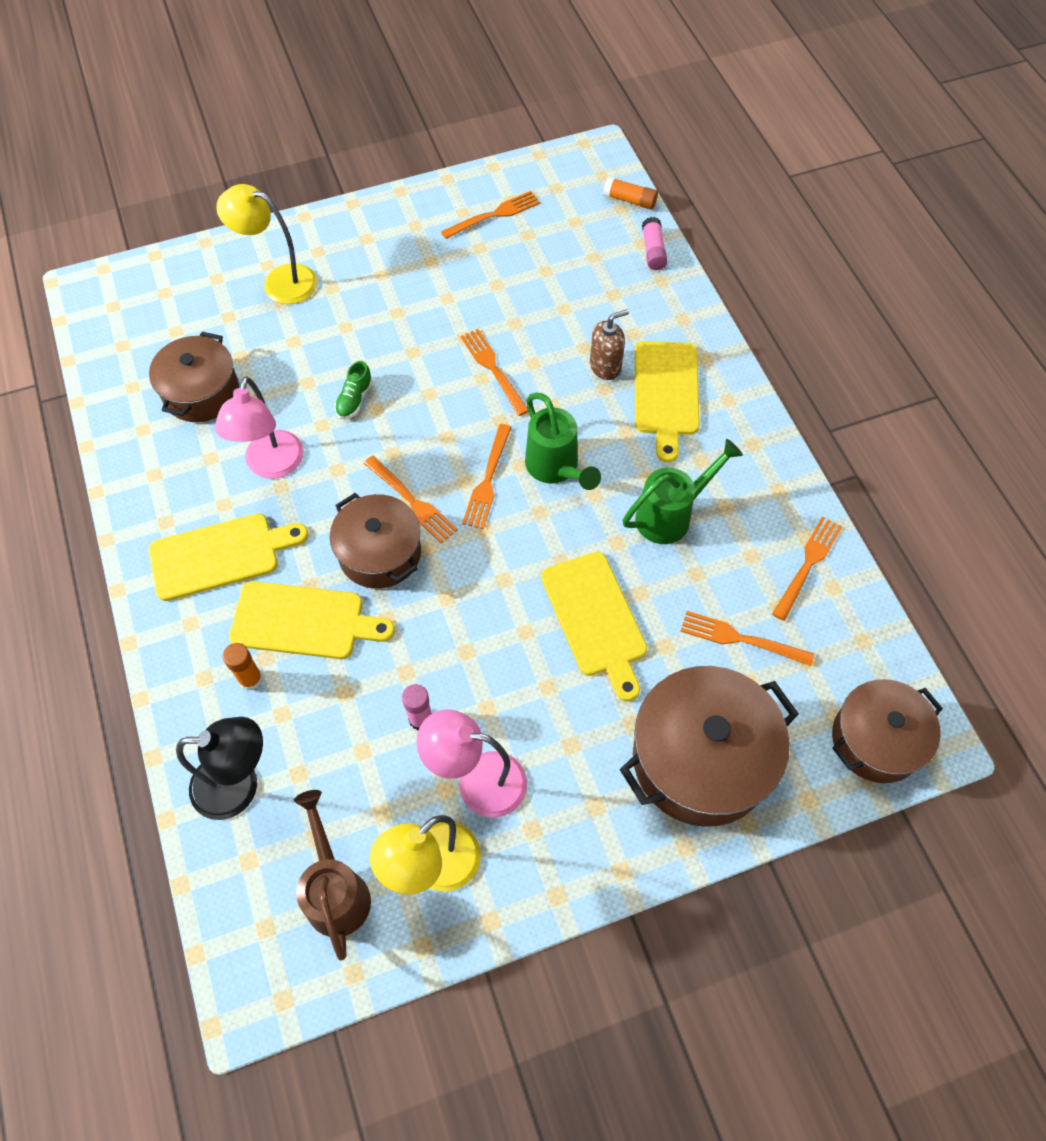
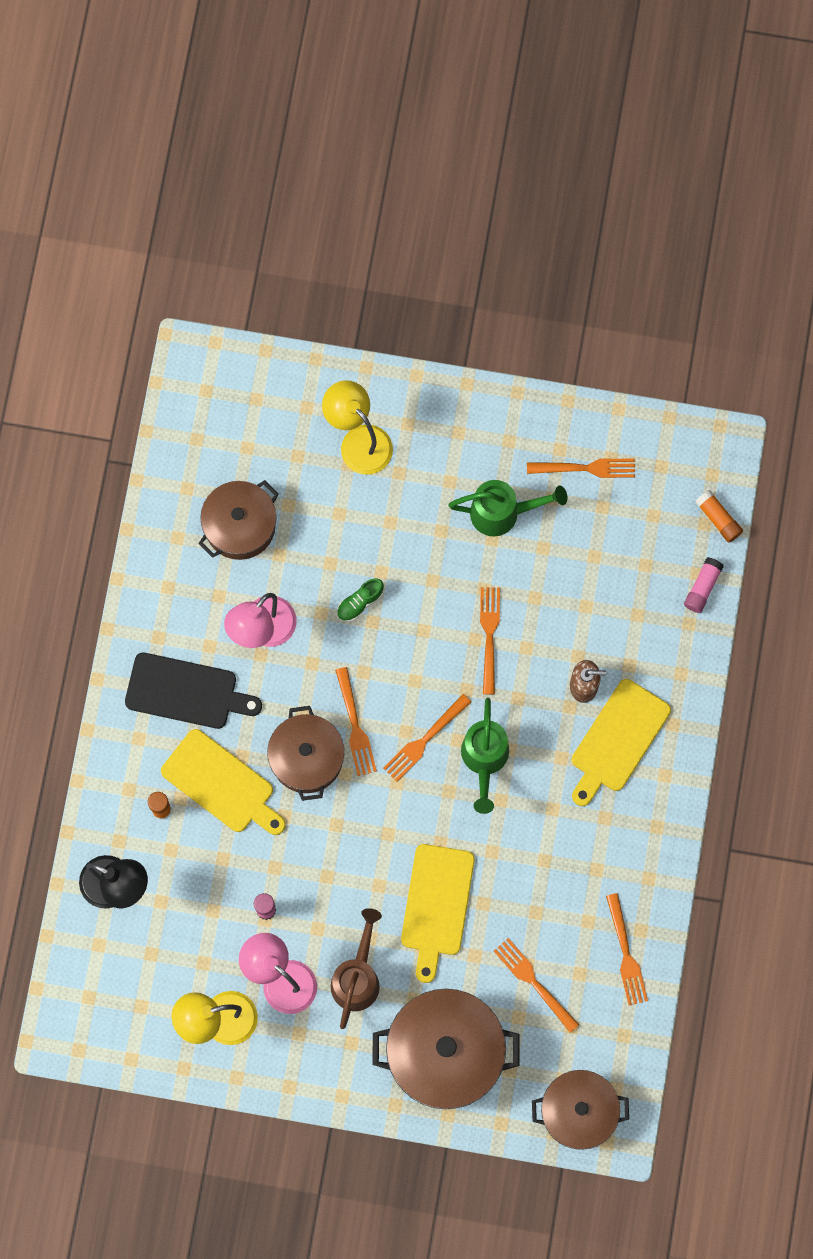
camera: 30 degrees right, 15 degrees up
(220, 555) = (186, 692): yellow cutting board -> black cutting board
(336, 891) = (146, 999): brown watering can -> brown watering can (357, 977)
(670, 515) = (548, 852): green watering can -> green watering can (502, 513)
(807, 564) = (626, 953): orange fork -> orange fork turned 105 degrees clockwise

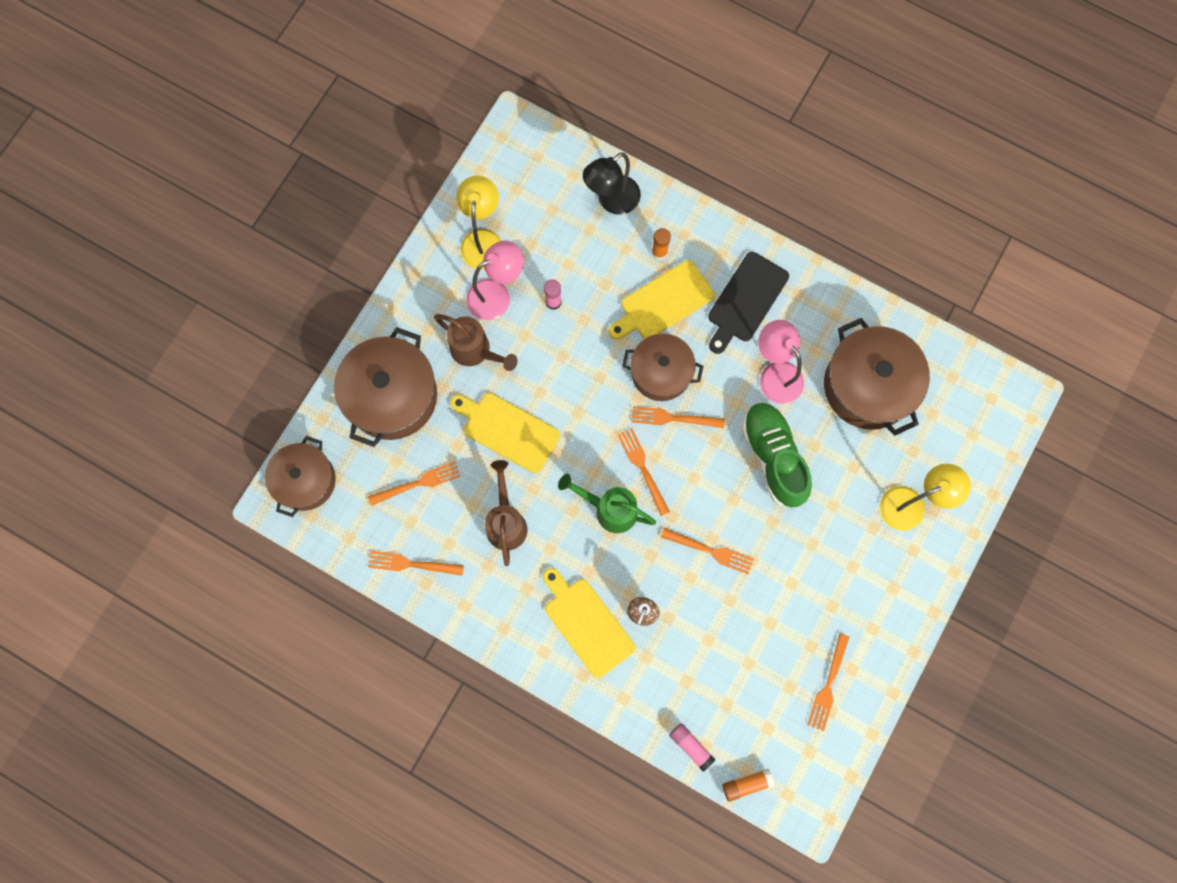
camera: 110 degrees right, 0 degrees up
(240, 525) = (868, 386): brown pot -> brown pot, size x1.52
(360, 602) = (773, 457): green shoe -> green shoe, size x2.32
(502, 513) = (811, 600): green watering can -> none
(540, 867) = (506, 522): none -> brown watering can

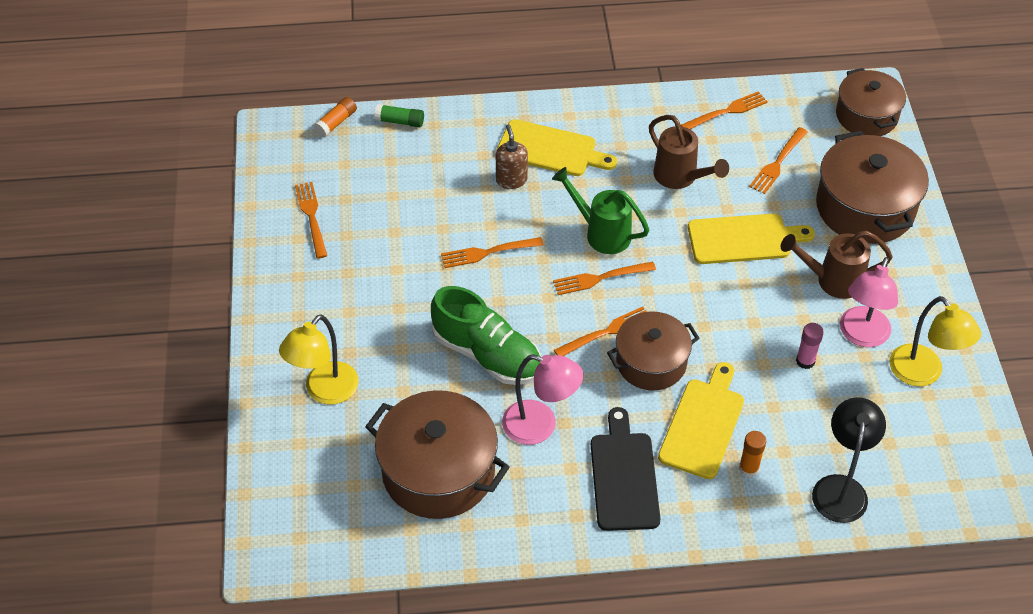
camera: 145 degrees right, 25 degrees down
(609, 509) = (602, 233): green watering can -> green watering can turned 135 degrees counterclockwise
(642, 468) = (600, 278): orange fork -> orange fork turned 135 degrees clockwise
(691, 746) = (400, 121): pink glue stick -> green glue stick

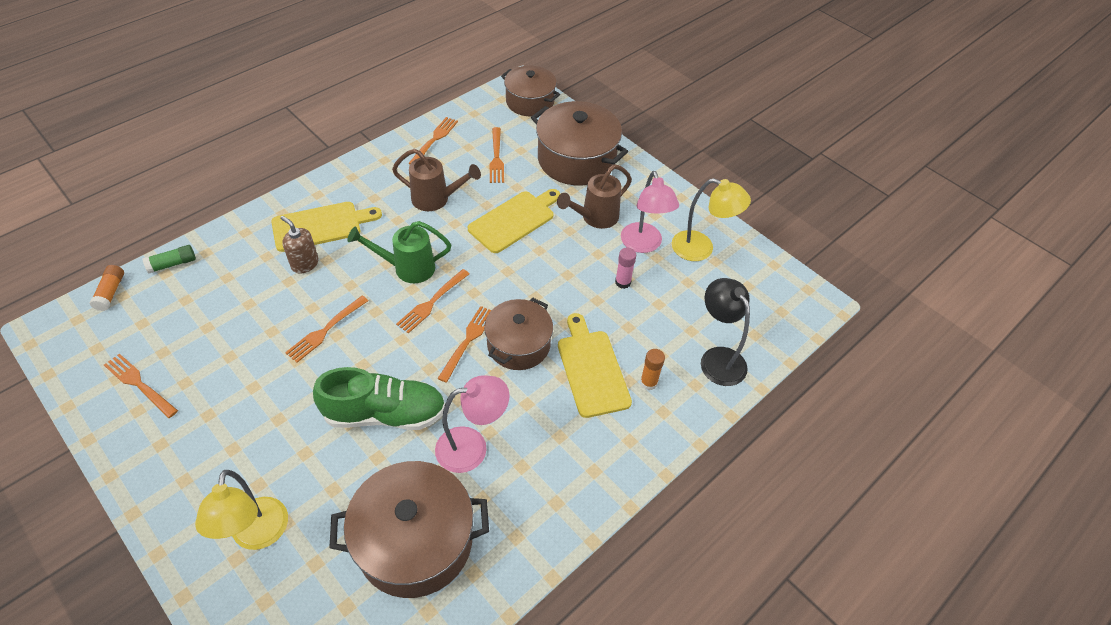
camera: 40 degrees left, 0 degrees up
(623, 476) = (567, 446): black cutting board -> none

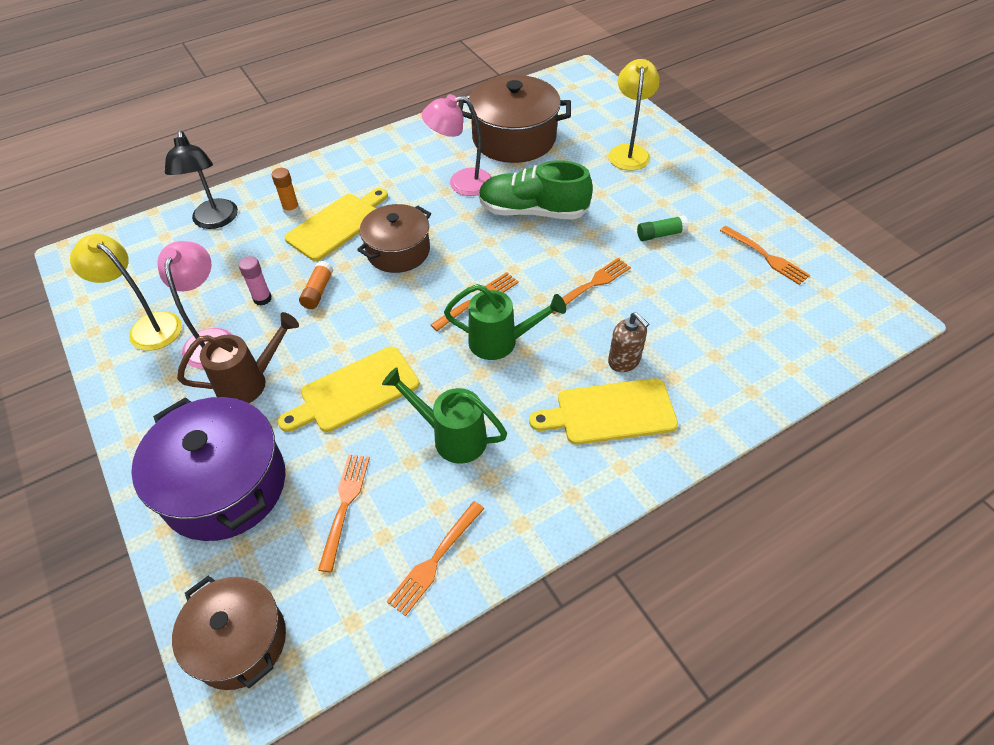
camera: 165 degrees left, 0 degrees up
(111, 292) = (845, 351): orange glue stick -> orange glue stick (318, 291)
(172, 264) = (787, 379): green glue stick -> green glue stick (660, 234)
(436, 199) = (452, 437): brown watering can -> green watering can
(468, 341) = (447, 260): orange fork -> none
(576, 160) = (224, 485): brown pot -> purple pot
(591, 369) = (337, 224): yellow cutting board -> yellow cutting board turned 135 degrees counterclockwise

